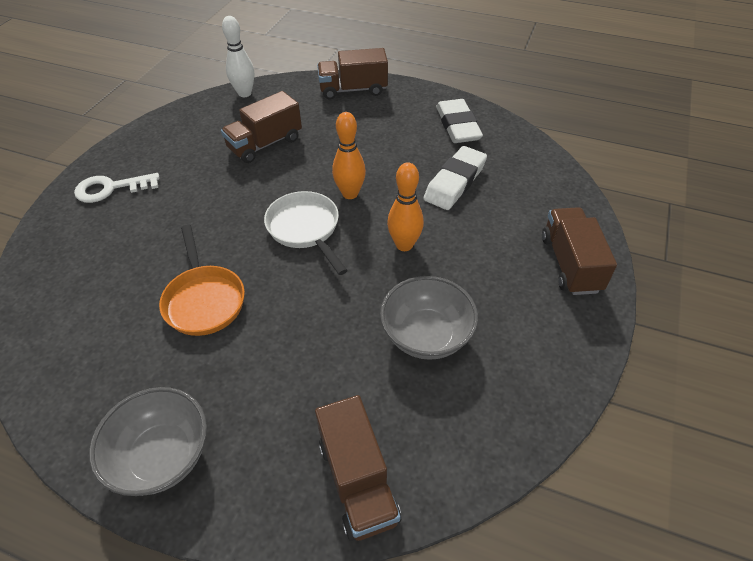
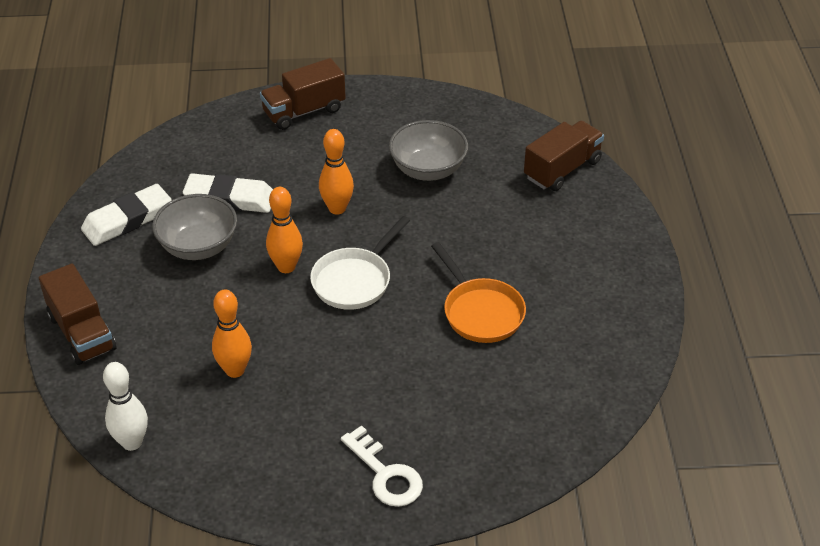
camera: 115 degrees left, 5 degrees down
(162, 456) = (619, 267): grey bowl -> grey bowl (198, 246)
(204, 300) = (480, 312): orange pan -> orange pan turned 105 degrees clockwise
(265, 144) = (235, 370): brown truck -> orange bowling pin

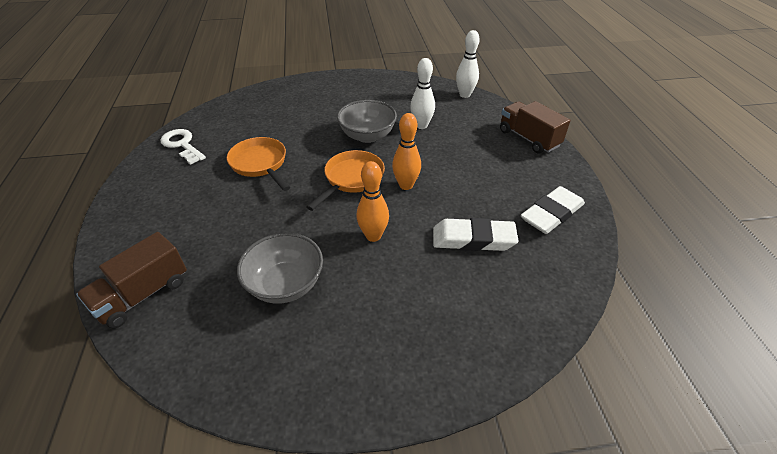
camera: 175 degrees right, 0 degrees up
(198, 246) = (480, 196): grey bowl -> grey bowl (367, 136)
(235, 370) = (421, 125): orange bowling pin -> white bowling pin
(304, 111) = (432, 362): brown truck -> none
(354, 280) = (352, 179): white pan -> orange pan
(385, 474) = (327, 90): white key -> white key (182, 145)

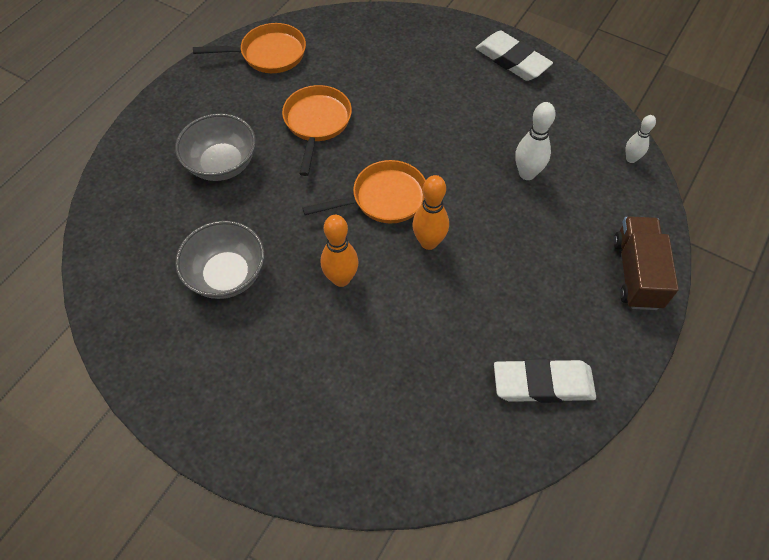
camera: 40 degrees right, 15 degrees up
(143, 294) = (123, 207): brown truck -> none
(182, 145) = (269, 54): white key -> orange pan
(367, 136) = (453, 151): grey bowl -> grey bowl (222, 164)
(465, 95) = (631, 159): white bowling pin -> white bowling pin, size x0.64
(473, 239) = (428, 351): white eraser -> white eraser (512, 60)

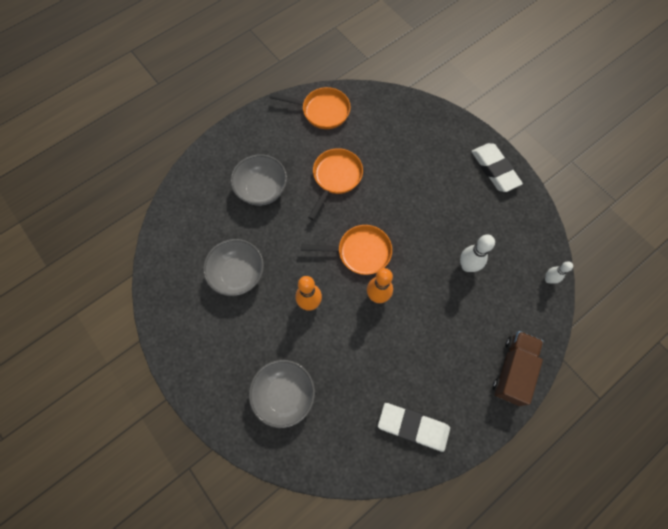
camera: 20 degrees right, 10 degrees up
(352, 405) = (284, 395): none -> grey bowl

